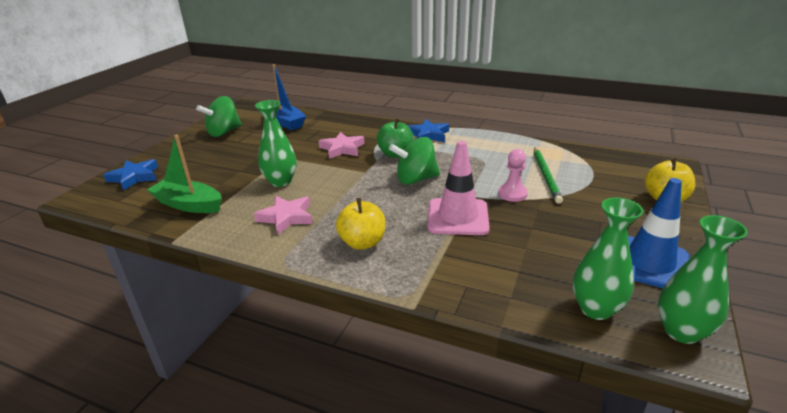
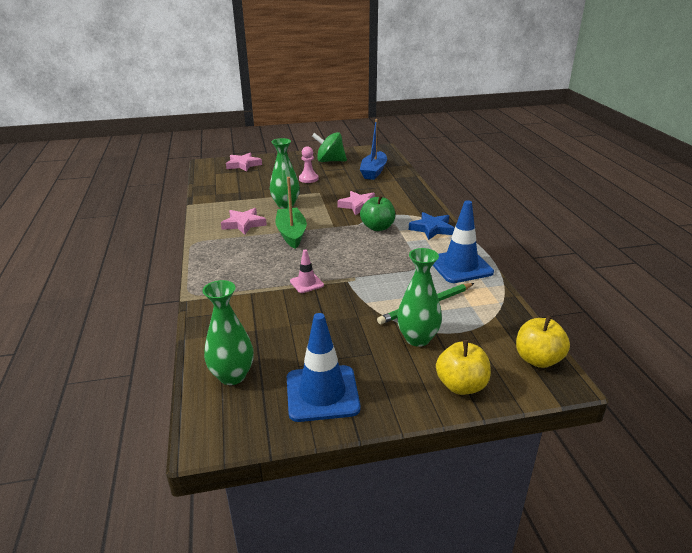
camera: 55 degrees right, 0 degrees up
(134, 177) = (243, 165): blue star -> pink star
(188, 204) = (229, 191): green boat -> green boat (291, 234)
(362, 242) = (238, 259): yellow apple -> yellow apple (538, 359)
(415, 179) = (345, 249): green spinning top -> none
(457, 217) = (306, 283): pink traffic cone -> pink traffic cone, size x0.52
(500, 145) = (460, 266): none -> blue traffic cone
(512, 194) = (371, 297): pink pawn -> pink pawn (308, 179)
(681, 331) = (232, 425): green vase -> green vase (417, 338)

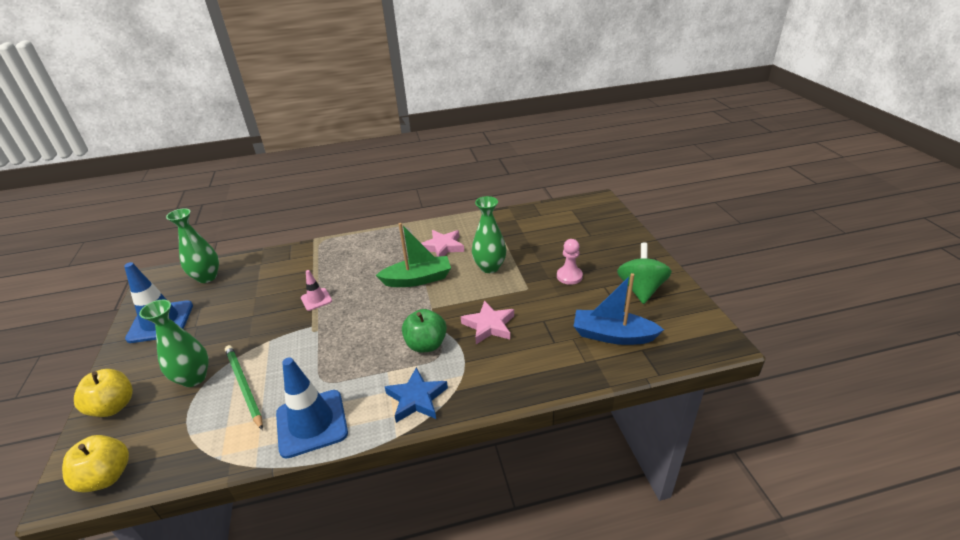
camera: 90 degrees right, 5 degrees up
(243, 165) = (602, 223): pink star -> none

